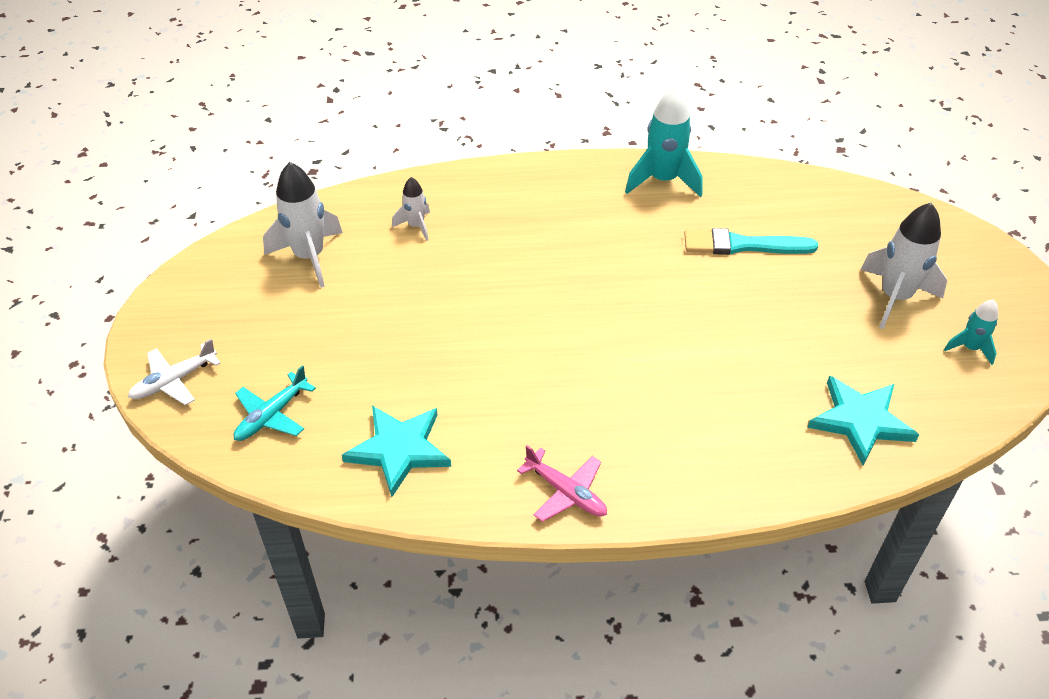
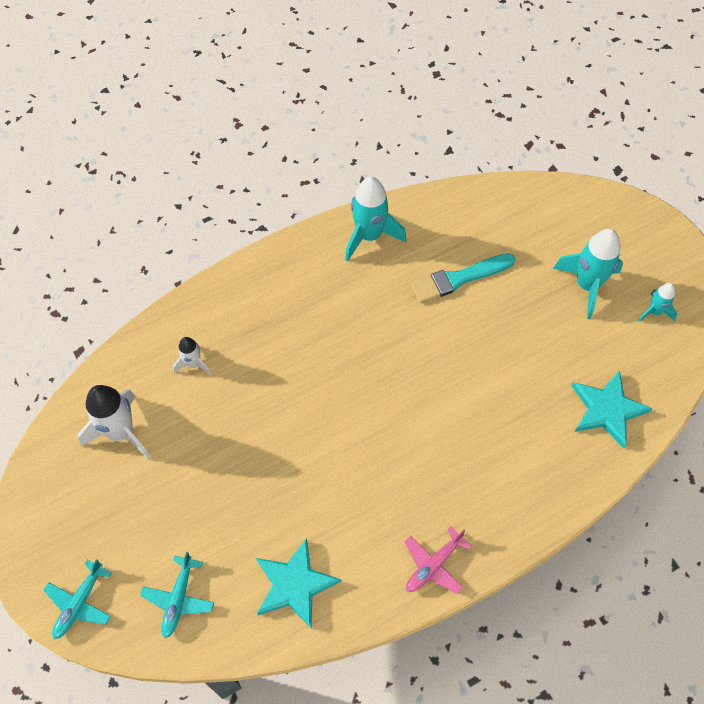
camera: 25 degrees left, 15 degrees up
(174, 381) = (80, 603): white plane -> turquoise plane
(566, 492) = (434, 565): pink plane -> pink plane turned 120 degrees clockwise
(894, 297) = (587, 285): white rocket -> turquoise rocket

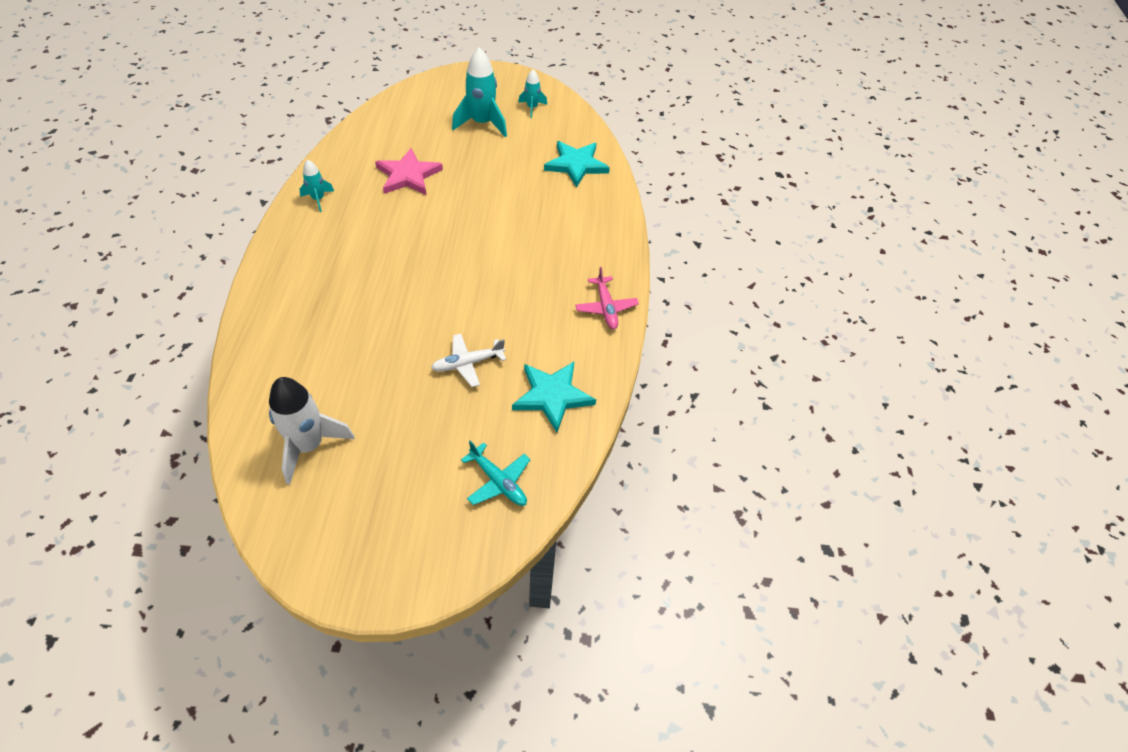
camera: 60 degrees left, 10 degrees down
(80, 603) = (437, 561): turquoise plane -> none
(193, 364) = (301, 361): white rocket -> none
(280, 489) = (468, 363): none -> white plane
(369, 236) = (318, 199): turquoise rocket -> turquoise rocket, size x0.54
(459, 279) = (408, 175): turquoise brush -> pink star

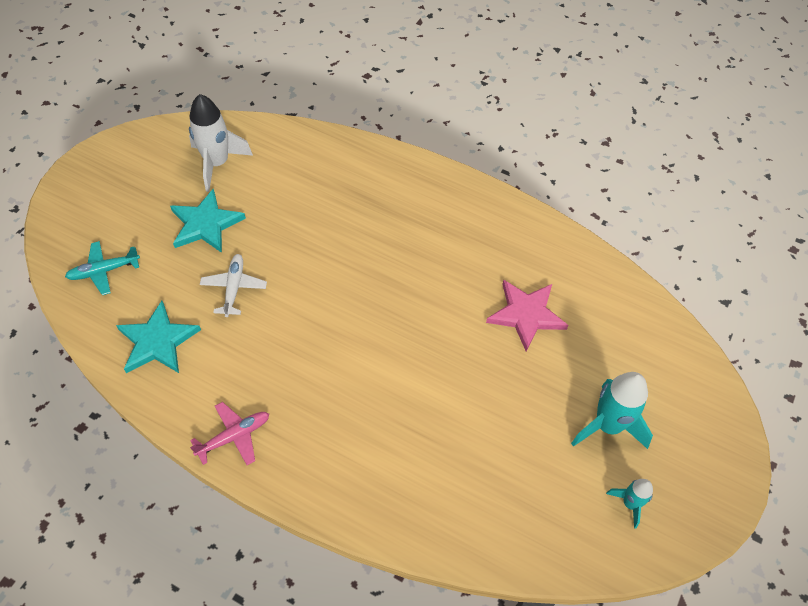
camera: 115 degrees right, 5 degrees up
(318, 199) = (513, 227): turquoise rocket -> none
(576, 165) = (485, 510): turquoise star -> turquoise star (205, 224)
(606, 307) = (234, 436): pink plane -> pink plane turned 135 degrees clockwise

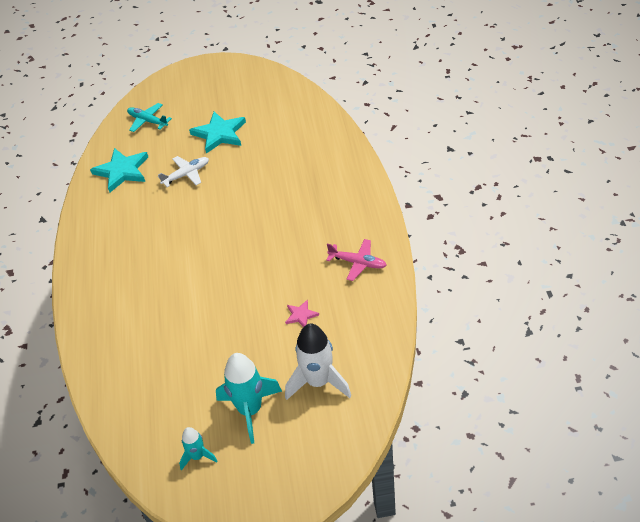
camera: 60 degrees right, 10 degrees down
(217, 163) = (269, 108): white rocket -> white rocket (318, 382)
(234, 436) = (88, 240): pink plane -> pink plane (357, 263)
(526, 314) = (301, 315): pink star -> pink star, size x0.50

